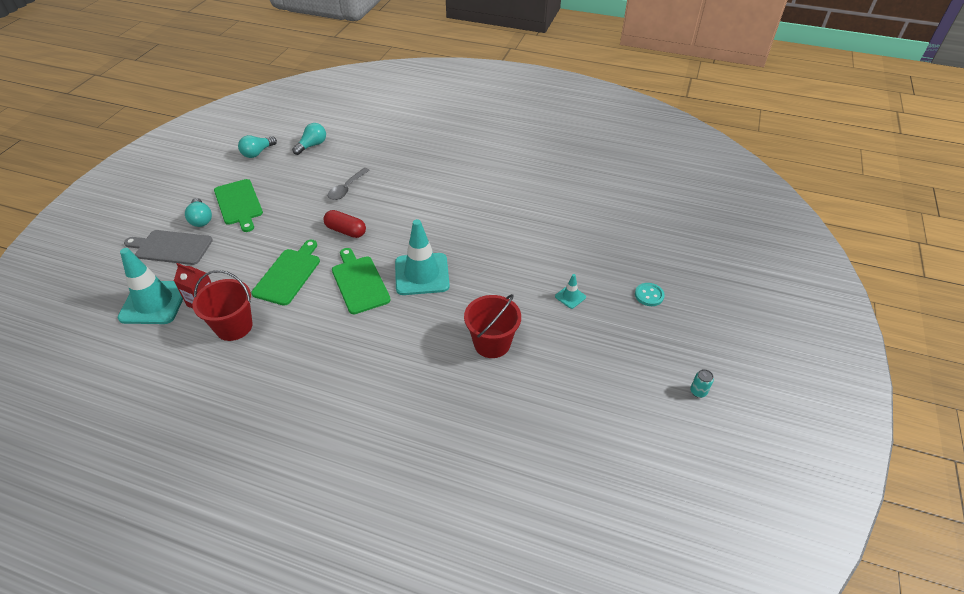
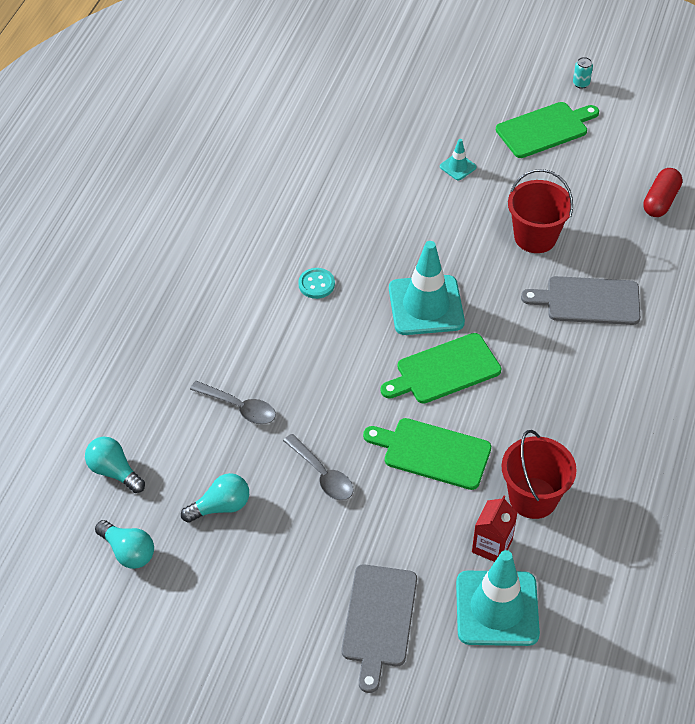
camera: 90 degrees left, 5 degrees up
(201, 219) = (311, 595): turquoise light bulb -> turquoise light bulb (221, 506)
(239, 204) = (272, 549): green cutting board -> green cutting board (545, 129)
(286, 223) = (322, 475): none -> grey spoon
(346, 231) = (340, 397): red capsule -> red capsule (660, 201)
(418, 375) = (588, 301): none -> grey cutting board
(649, 295) = (451, 102): turquoise button -> turquoise button (316, 284)

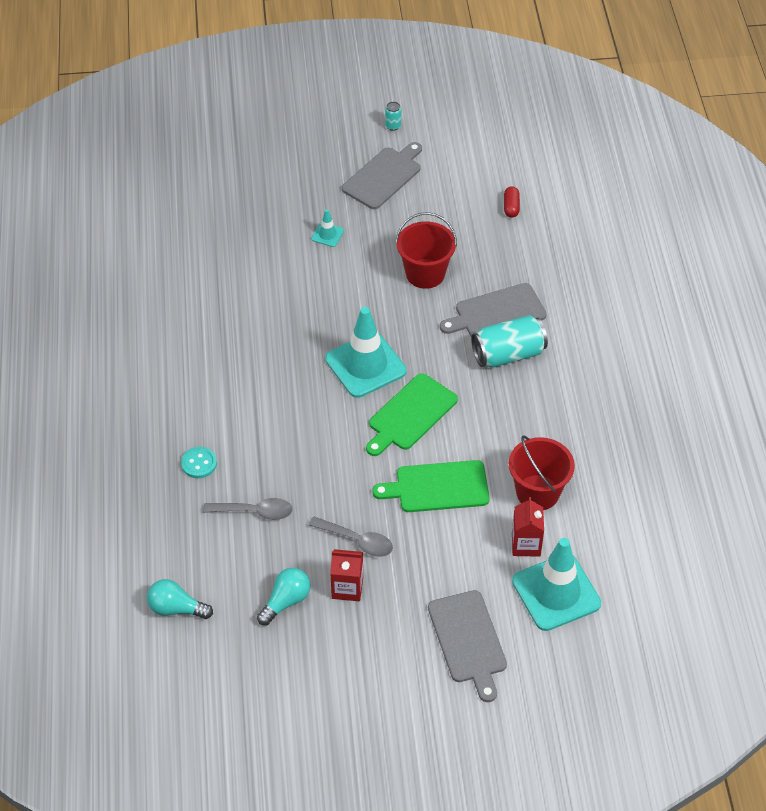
camera: 25 degrees left, 0 degrees up
(128, 552) = (228, 671): turquoise light bulb -> none
(287, 517) = (347, 588): none -> red carton
(316, 284) = (262, 381): turquoise button -> turquoise button (199, 463)
(545, 129) = (384, 176): green cutting board -> grey cutting board
(578, 346) = (508, 354): none -> turquoise can
(660, 201) = (511, 207): red capsule -> red capsule, size x0.66

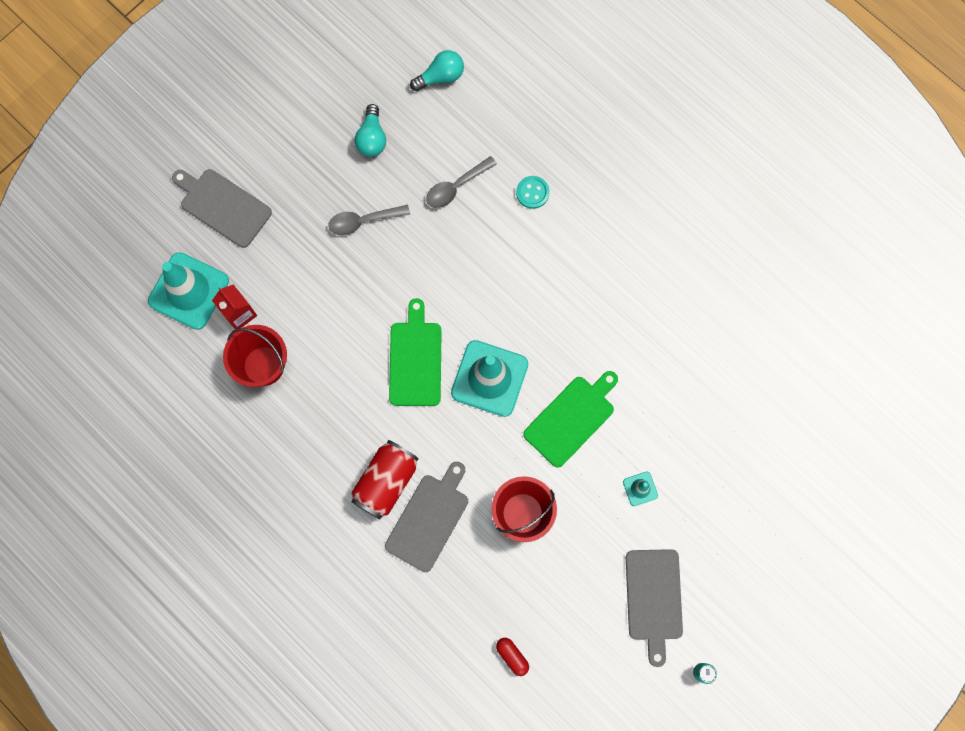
camera: 140 degrees right, 25 degrees up
(347, 588) = (339, 180): red carton -> none
(438, 487) = (341, 311): green cutting board -> green cutting board (571, 418)
(508, 354) = (386, 482): turquoise can -> red can

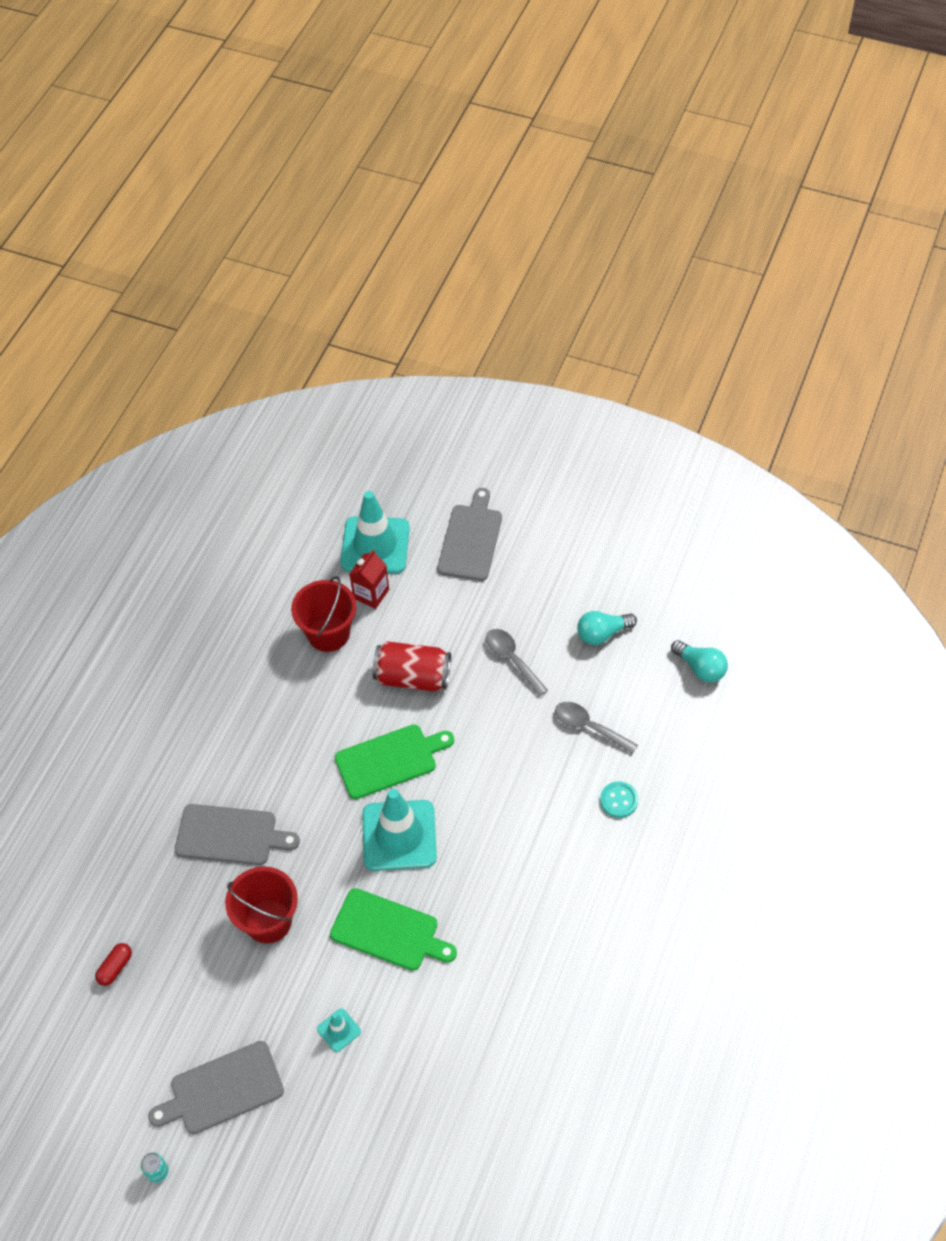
camera: 70 degrees right, 20 degrees down
(386, 482) = (254, 782): red can -> red can (413, 677)

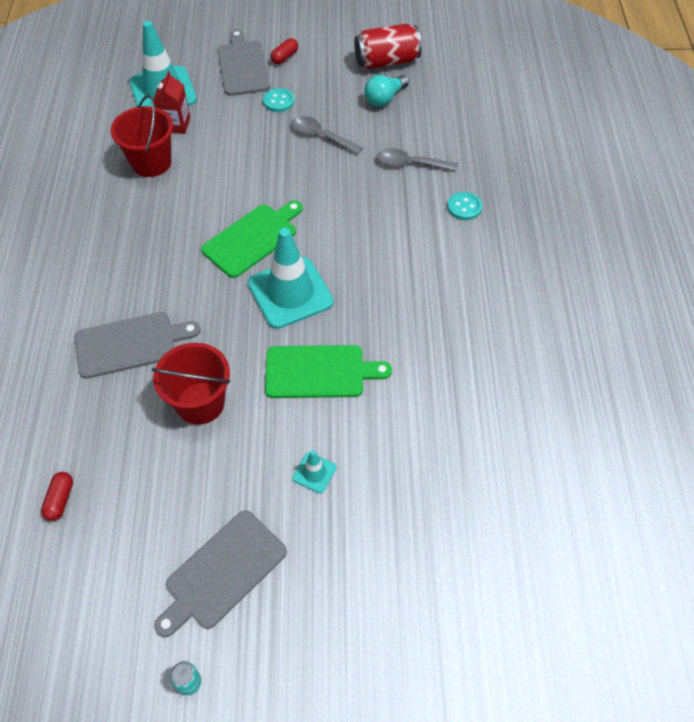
camera: 25 degrees left, 0 degrees up
(413, 677) = (242, 172): red can -> red can (386, 61)
(488, 599) = (278, 101): none -> turquoise button
(520, 541) = (284, 57): none -> red capsule
(700, 668) = (475, 99): turquoise light bulb -> none

